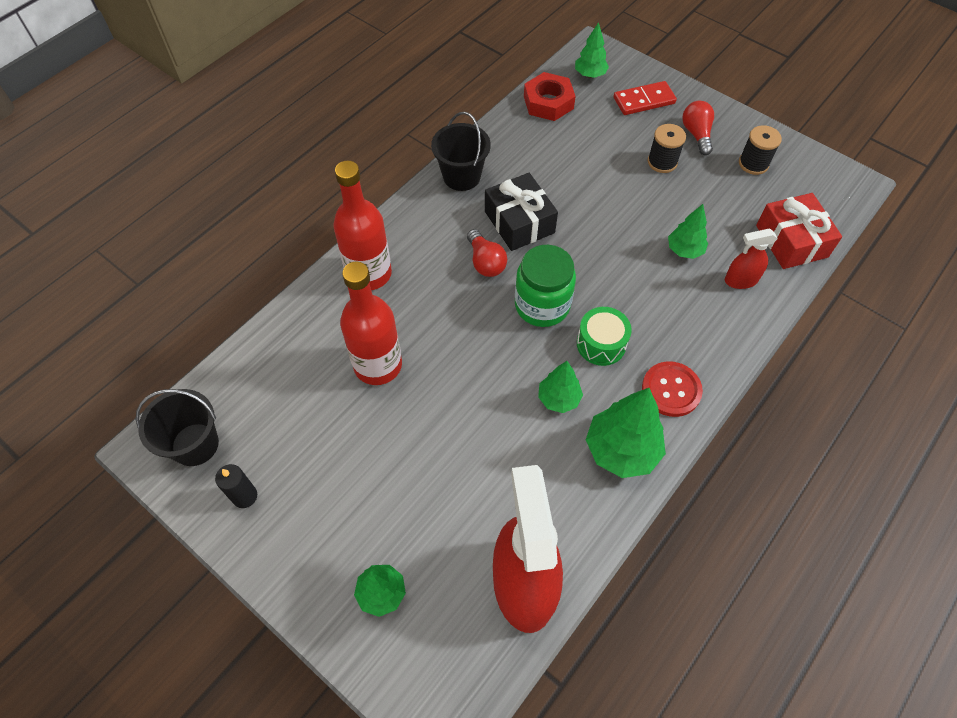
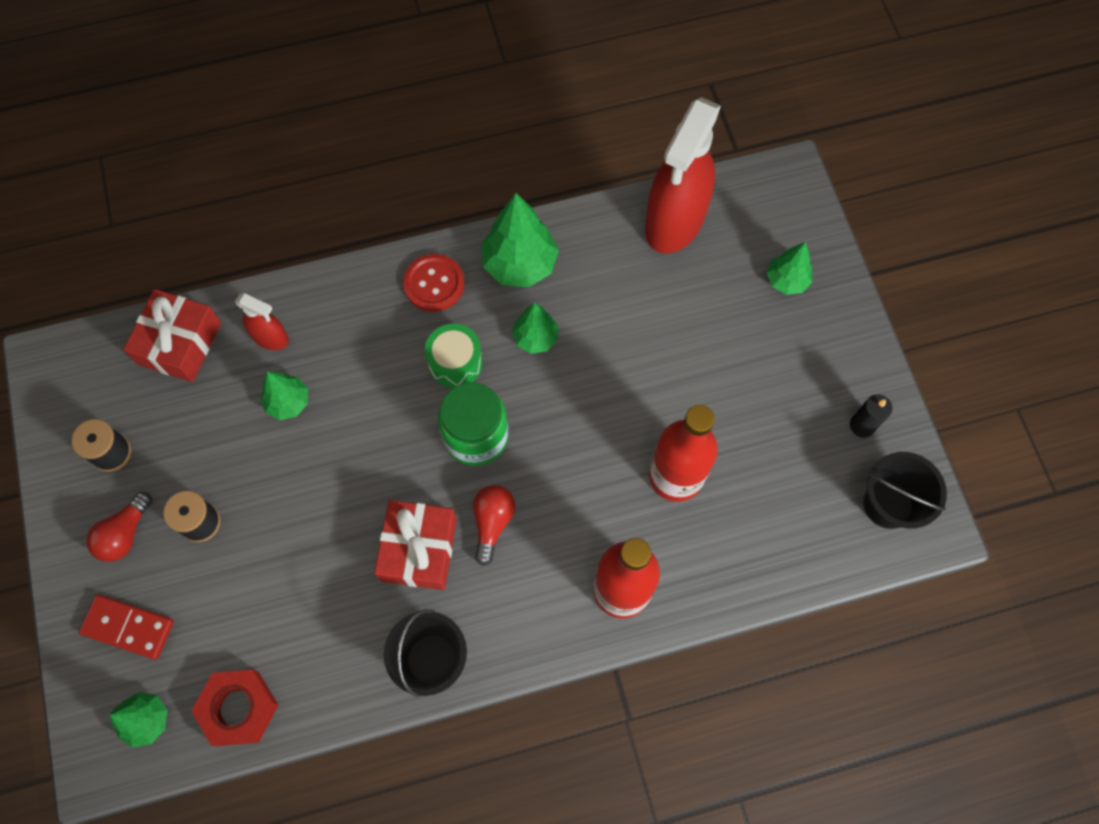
camera: 145 degrees left, 10 degrees up
(519, 222) = (419, 549): black gift -> red gift

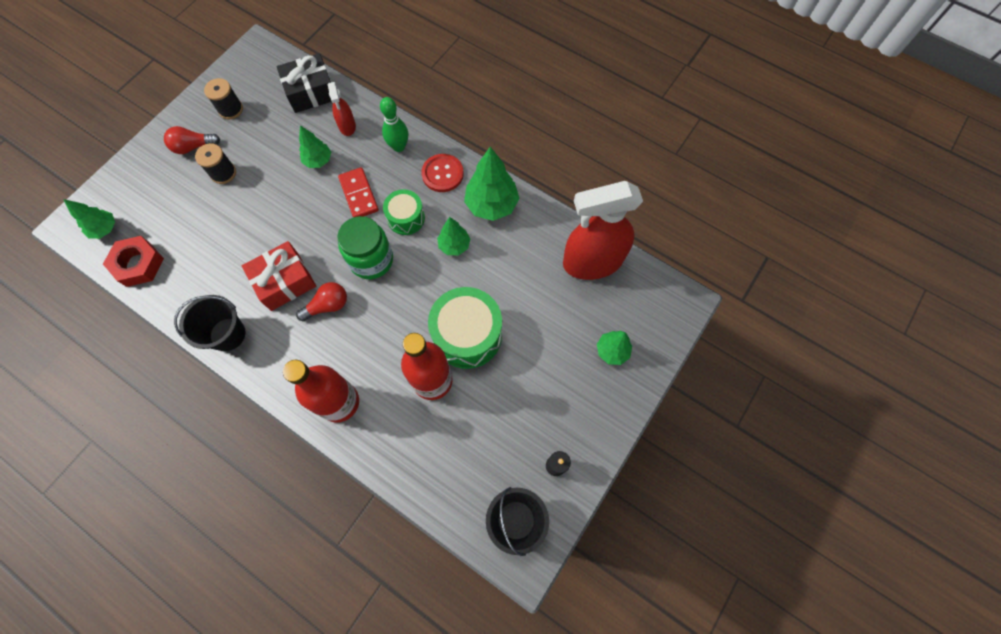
camera: 50 degrees right, 0 degrees up
(128, 627) = (146, 185): red domino -> red domino (358, 194)
(180, 343) = (311, 92): red gift -> black gift
(354, 302) = (399, 146): none -> green bowling pin
(653, 403) = (467, 335): none -> green drum

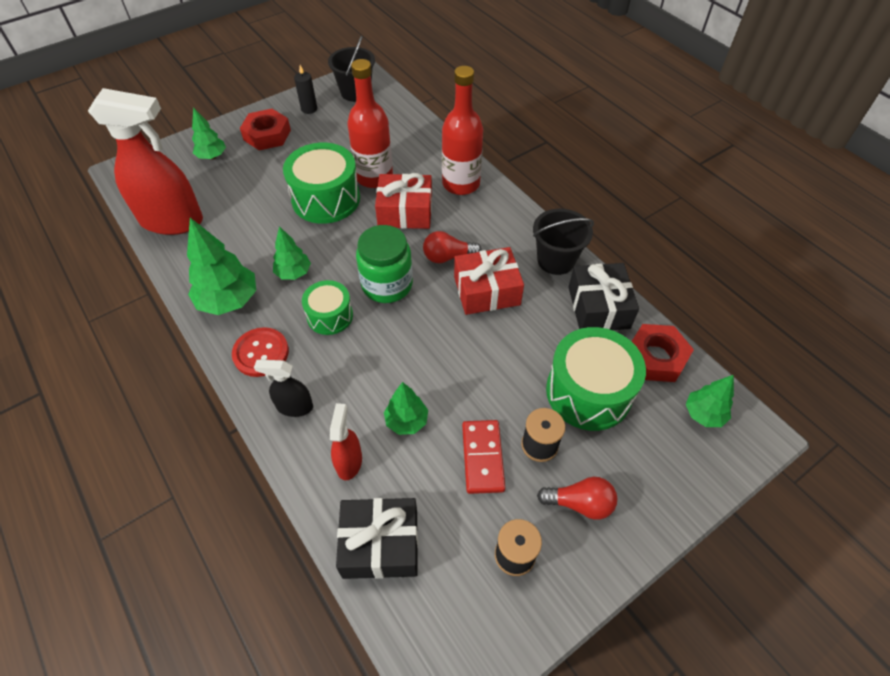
camera: 160 degrees left, 15 degrees down
(185, 296) = (598, 307): none -> black gift
(191, 220) = (588, 392): none -> green drum
(358, 194) = (372, 359): red domino -> red domino (483, 457)
(384, 345) = (405, 212): none -> red gift
(399, 146) = (294, 406): green bowling pin -> black spray bottle
(576, 404) = (267, 135): none -> red nut

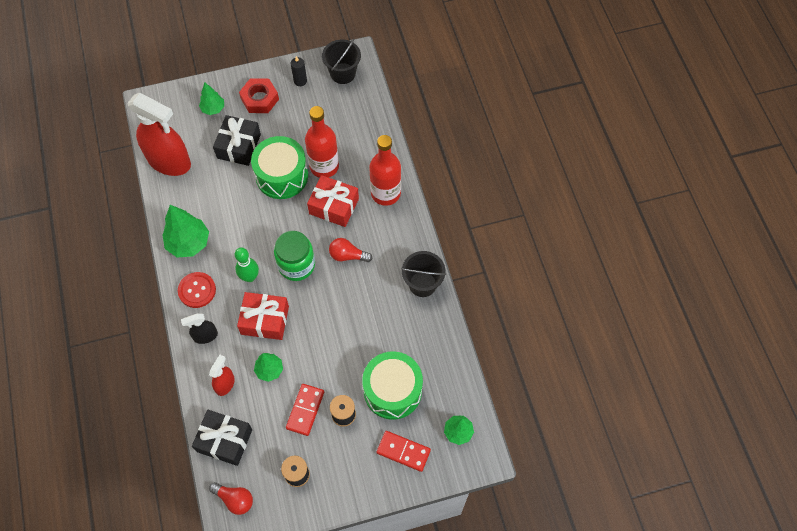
camera: 20 degrees right, 10 degrees up
(294, 273) = (238, 234): green tree -> none
(294, 406) = (205, 336): black spray bottle -> black spray bottle turned 45 degrees counterclockwise
(330, 316) = (250, 277): green drum -> green bowling pin
(486, 290) = (362, 292): red gift -> red gift (265, 320)
(580, 503) = (349, 459): red light bulb -> red light bulb (235, 499)
(598, 307) = (432, 332): black gift -> black gift (239, 146)
(648, 466) = (403, 451): none -> red domino
(656, 357) = (450, 382): red nut -> none

